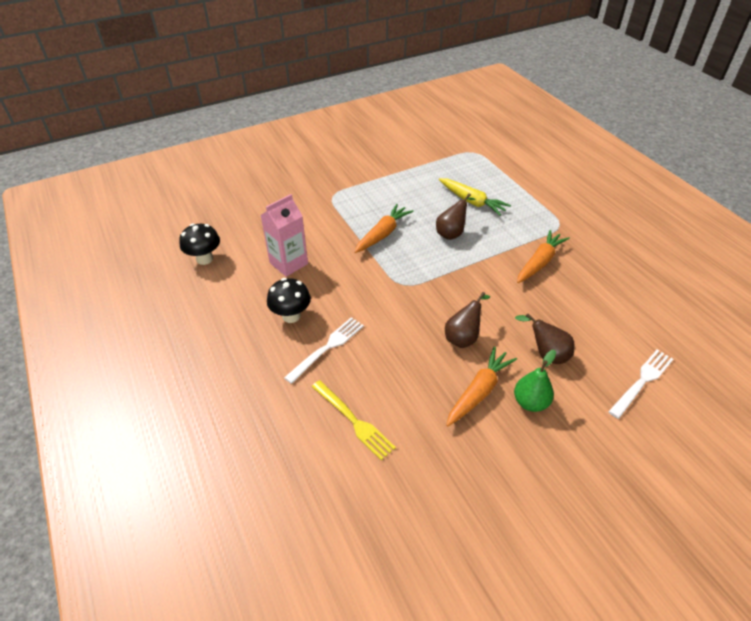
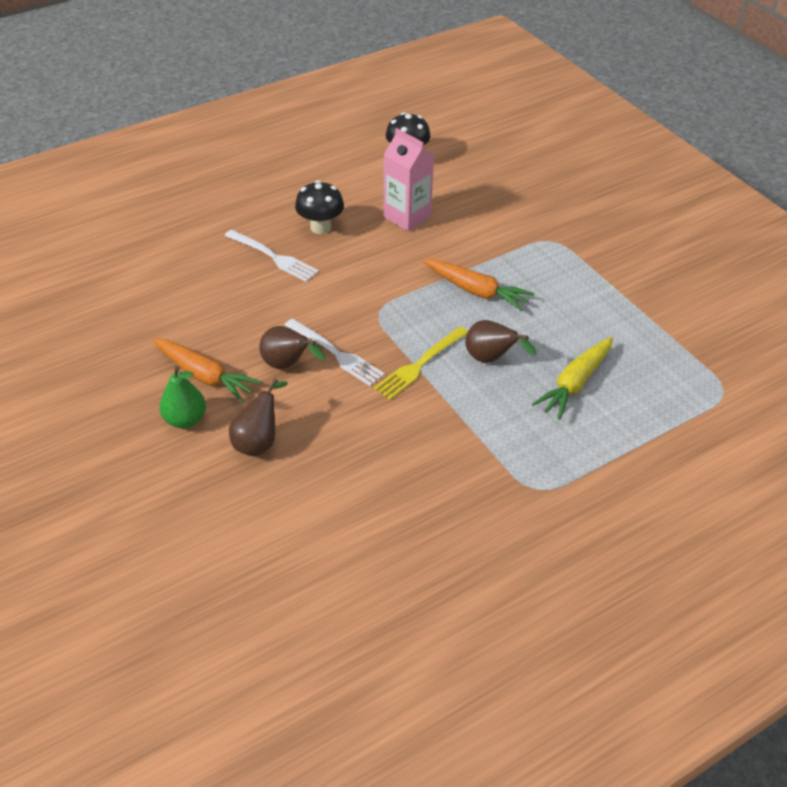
camera: 85 degrees right, 0 degrees up
(354, 421) = (175, 282): yellow fork -> yellow fork (419, 365)
(539, 262) = (438, 453): orange carrot -> none
(642, 381) = (209, 537): white fork -> white fork (336, 354)

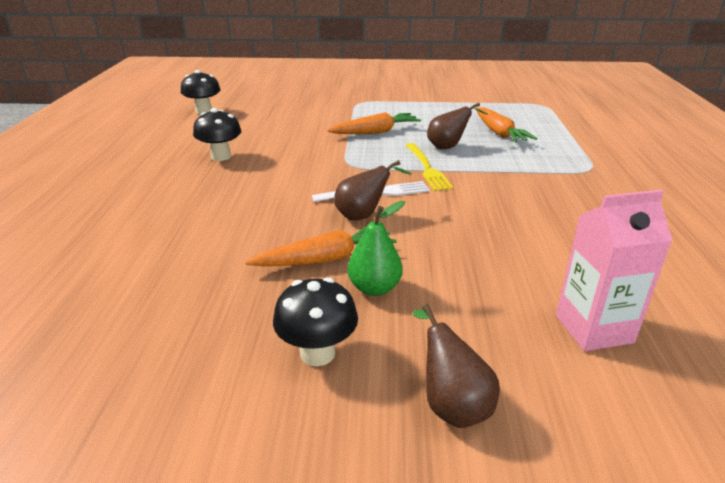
camera: 55 degrees left, 15 degrees down
(96, 425) = (317, 353): none -> black mushroom
(259, 442) = (446, 257): brown pear -> brown pear (451, 404)
(274, 257) = (222, 183): white fork -> none
(407, 217) = (265, 128): pink carton -> pink carton (593, 329)
(575, 383) = (499, 133): yellow carrot -> orange carrot

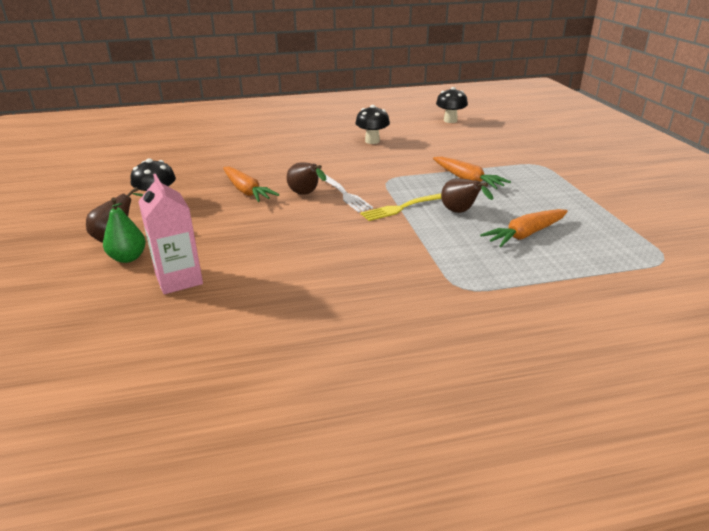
camera: 75 degrees right, 0 degrees up
(374, 288) = (217, 208): green pear -> green pear (128, 258)

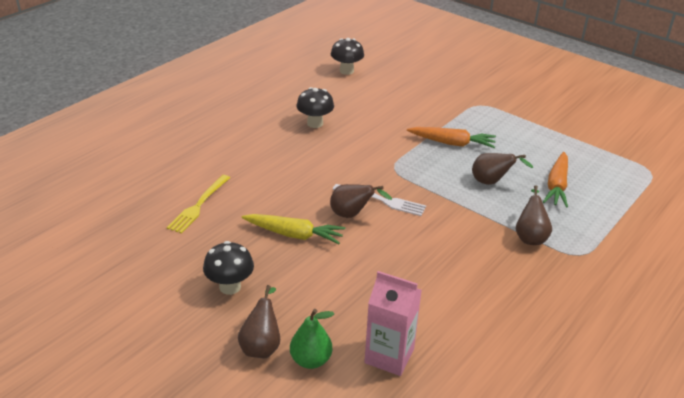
camera: 40 degrees left, 5 degrees up
(246, 191) = (294, 235): orange carrot -> yellow carrot
(402, 208) = (446, 196): yellow fork -> yellow fork (198, 206)
(433, 257) = (530, 237): none -> brown pear

